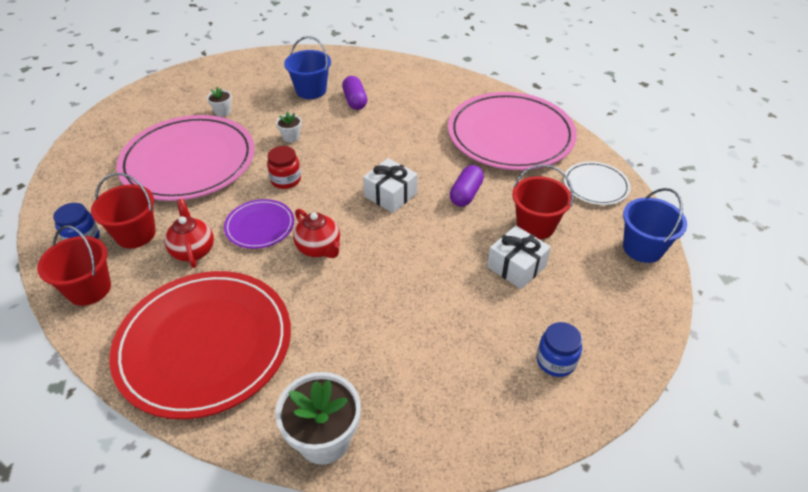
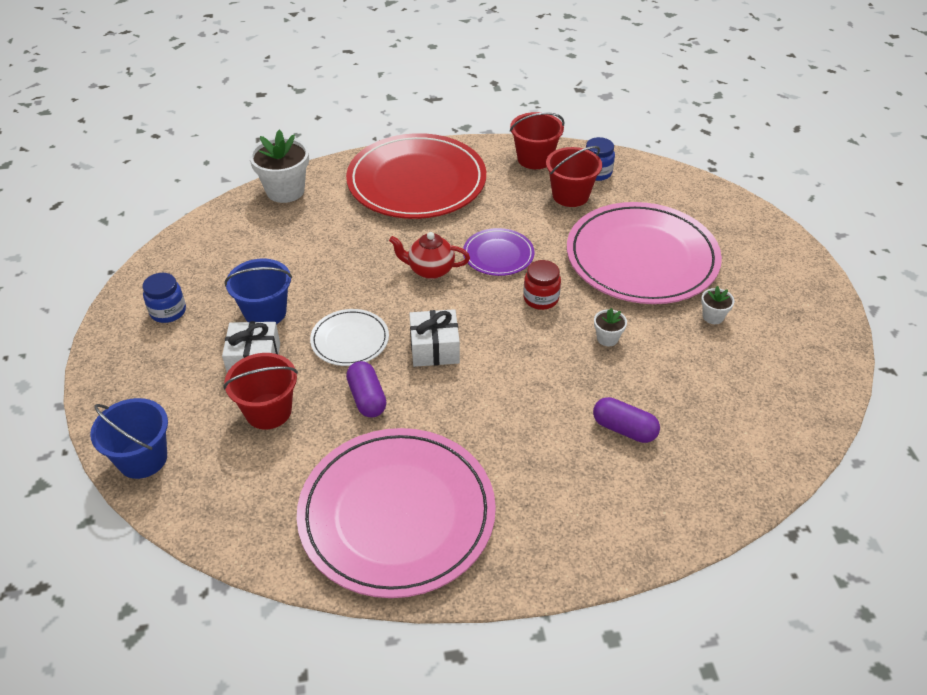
camera: 135 degrees right, 0 degrees up
(193, 250) = (514, 212): red teapot -> none
(311, 90) = (689, 406): blue bucket -> blue bucket (265, 312)
(595, 185) = (238, 508): white plate -> white plate (350, 340)

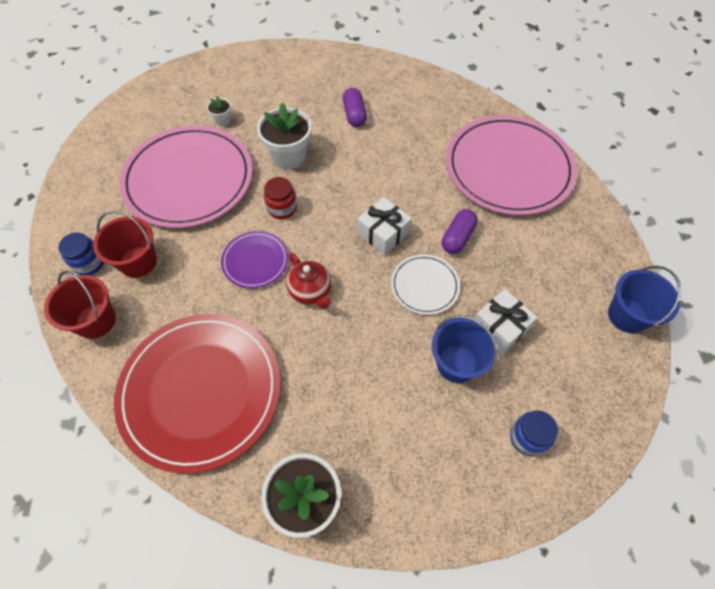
camera: 130 degrees left, 15 degrees up
(268, 411) = (523, 280): red bucket -> none
(607, 338) = (289, 156): white flower pot -> white flower pot, size x2.08

